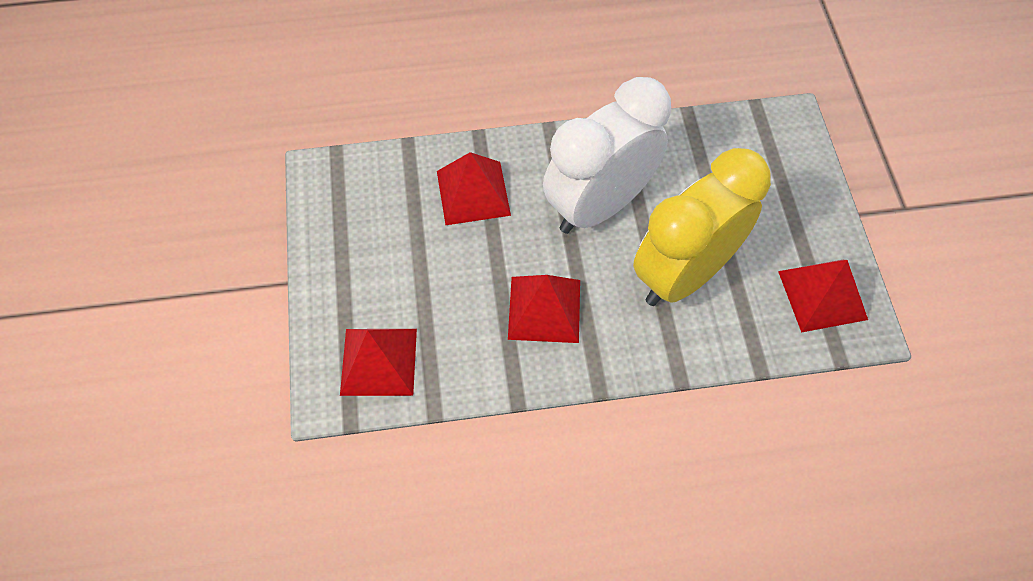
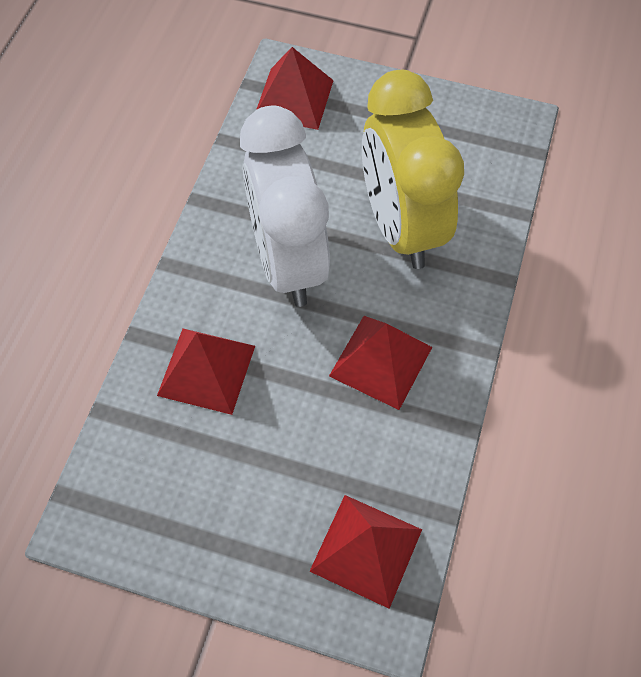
camera: 65 degrees left, 0 degrees up
(822, 295) = (473, 134): red pyramid -> red pyramid (294, 98)

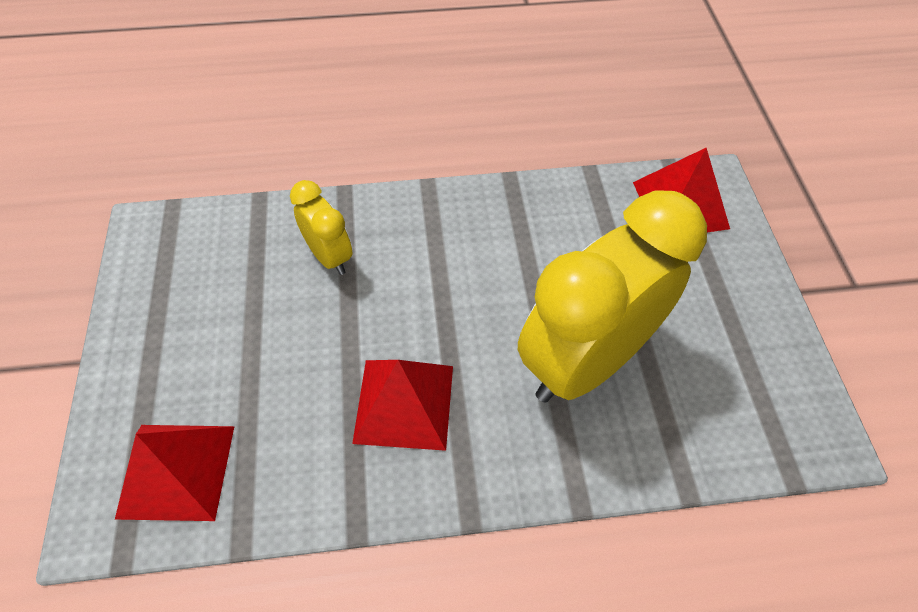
camera: 65 degrees right, 5 degrees down
(206, 370) = (329, 256): red pyramid -> yellow clock
(288, 261) = (481, 274): white clock -> none

